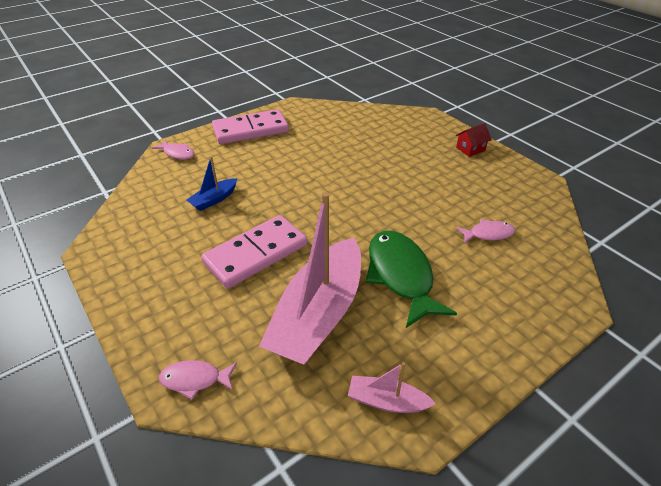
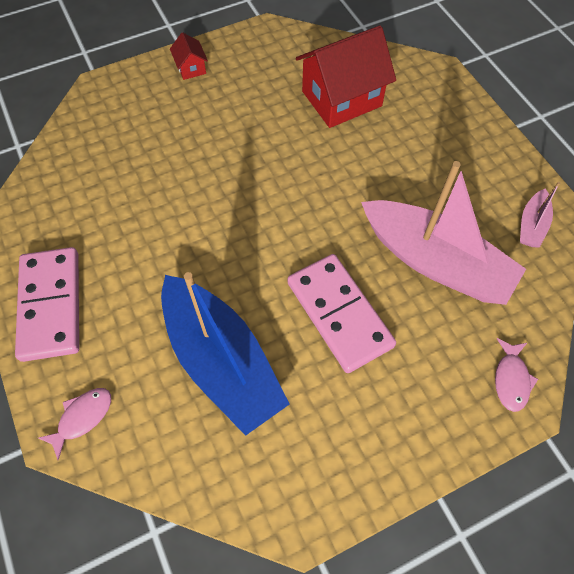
camera: 80 degrees left, 20 degrees up
(214, 199) = (221, 361): blue boat -> blue boat, size x2.26
(401, 276) = (390, 183): green fish -> none
(488, 234) = (341, 99): pink fish -> red house

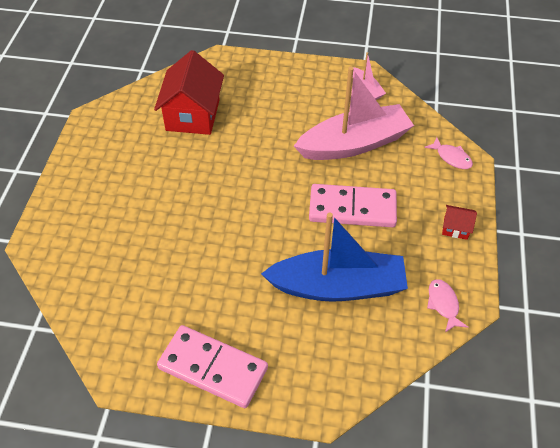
camera: 55 degrees left, 10 degrees down
(82, 418) = (320, 388): pink fish -> pink fish (443, 304)
(191, 68) = (77, 178): red house -> red house (455, 228)

